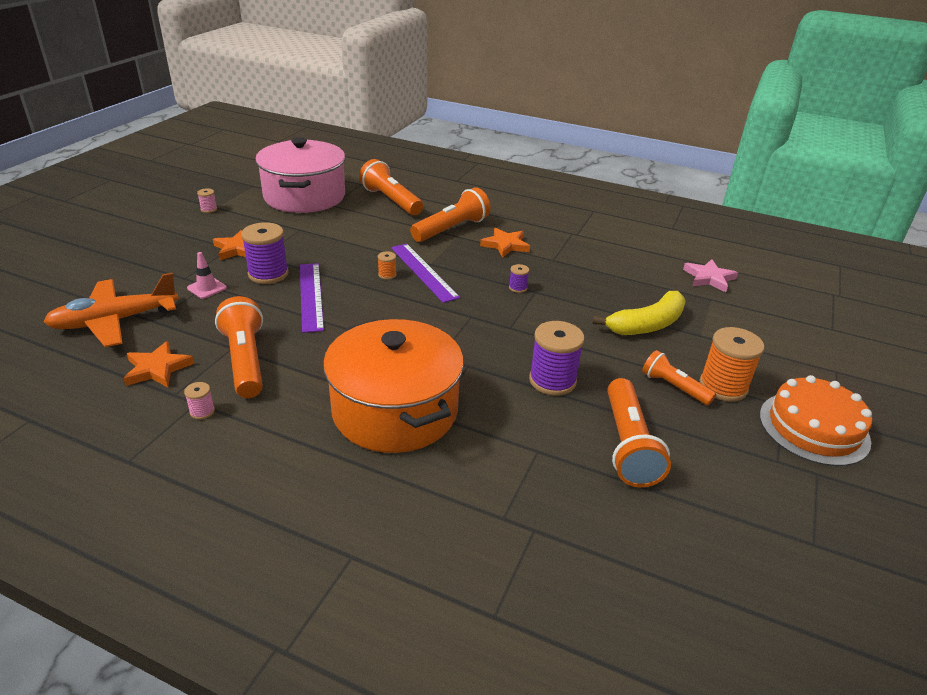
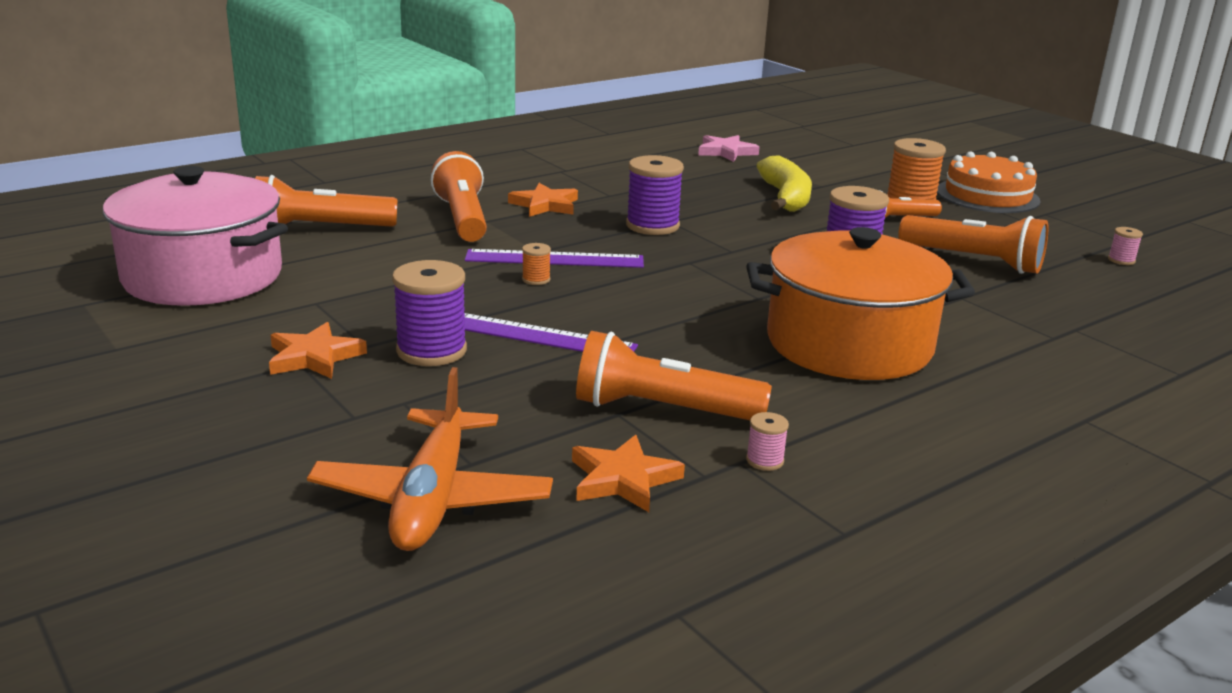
camera: 60 degrees left, 10 degrees down
(207, 288) = (415, 403): pink traffic cone -> none
(209, 209) = (116, 355): pink spool -> pink spool (1121, 260)
(518, 288) = (652, 226): purple spool -> purple spool, size x2.15

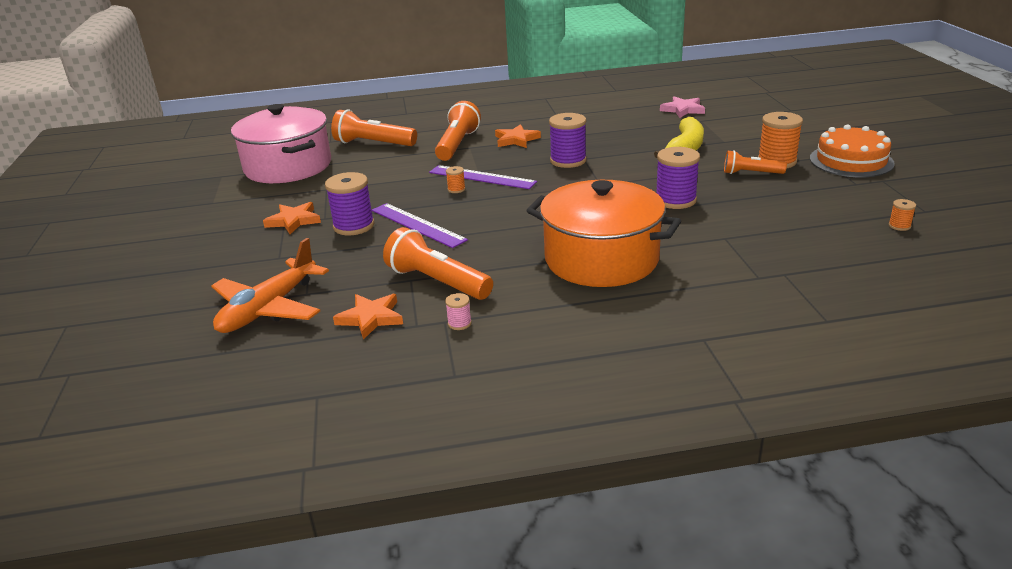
camera: 30 degrees right, 5 degrees up
(974, 261) = (770, 212): orange flashlight -> none
(1121, 260) = (899, 226): pink spool -> orange spool

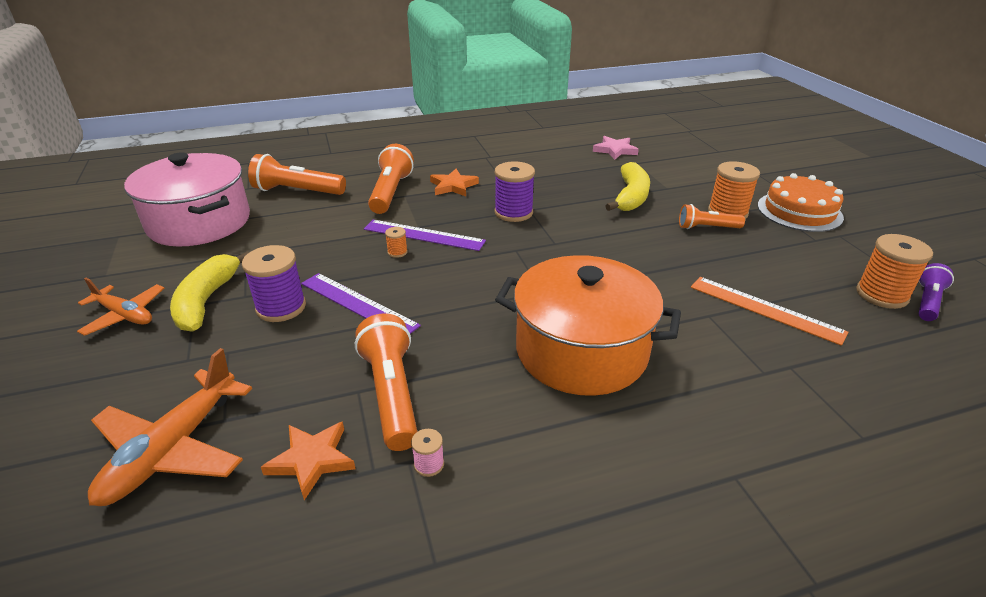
camera: 10 degrees left, 5 degrees up
(229, 229) = (125, 315): none -> orange plane
(294, 221) = (207, 301): orange star -> yellow banana
(437, 282) = (392, 393): orange flashlight -> orange flashlight turned 45 degrees clockwise
(675, 200) = (640, 264): purple spool -> none
(780, 234) = (765, 309): none -> orange ruler
(899, 226) = (881, 295): orange spool -> orange spool, size x2.15
(942, 231) = (927, 301): none -> purple flashlight

